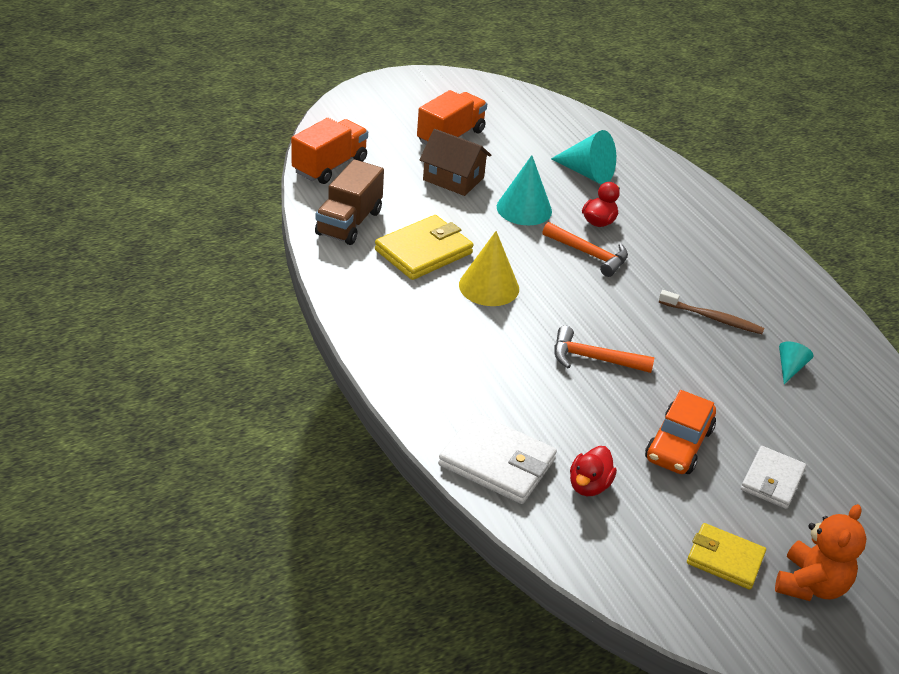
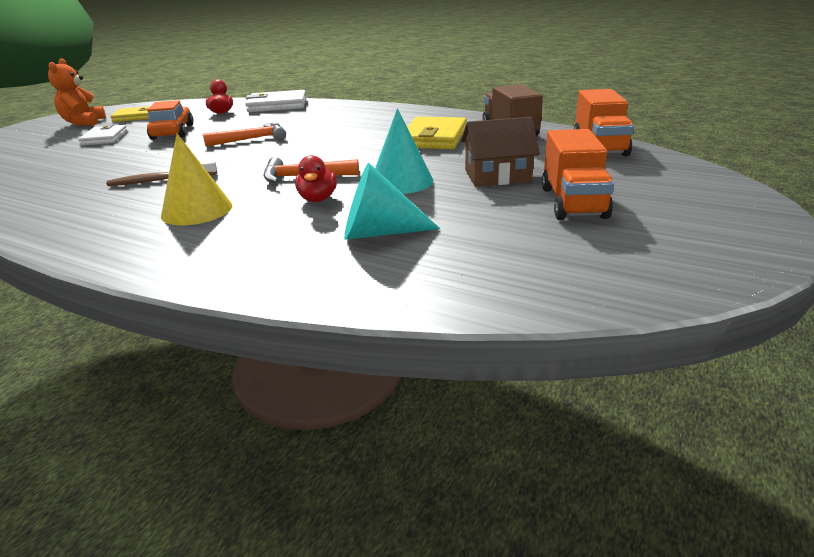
camera: 150 degrees right, 10 degrees down
(489, 286) = (362, 140): yellow cone -> yellow cone (197, 210)
(790, 368) = (82, 177): turquoise cone -> none

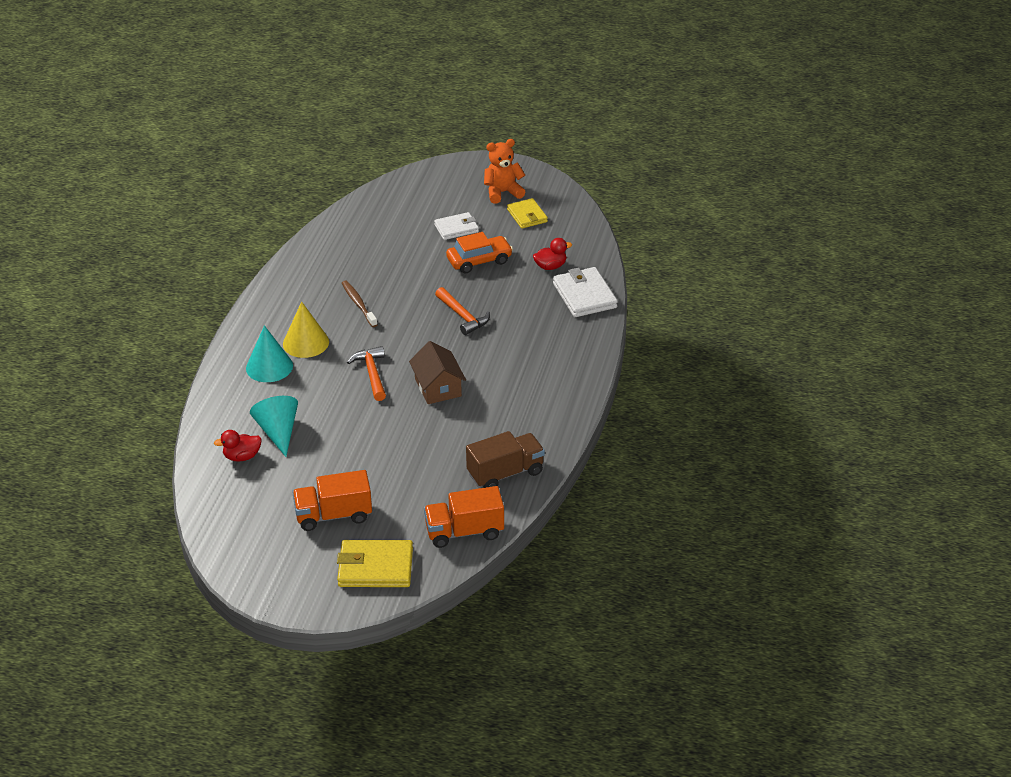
camera: 75 degrees right, 10 degrees up
(318, 199) = (330, 392): red duck -> red duck (242, 457)
(401, 181) = (367, 426): turquoise cone -> turquoise cone (269, 367)
(434, 138) = (479, 427): yellow wallet -> yellow wallet (375, 567)
(497, 176) = (384, 474): brown house -> brown house (438, 387)

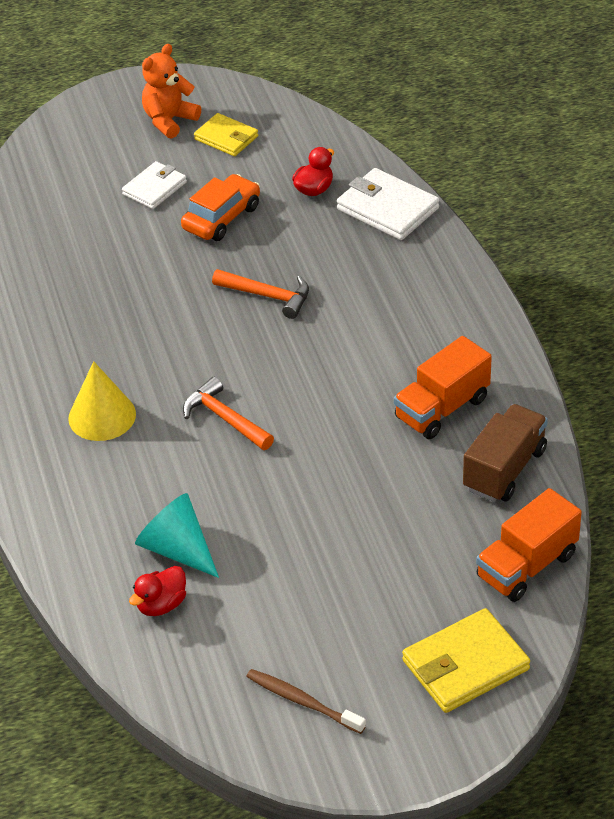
camera: 30 degrees left, 5 degrees up
(269, 367) = (84, 469): turquoise cone -> none
(333, 515) = (351, 624): orange truck -> orange truck (442, 408)
(358, 304) = (122, 336): brown toothbrush -> brown toothbrush (302, 701)
(438, 387) = (323, 399): brown house -> none

